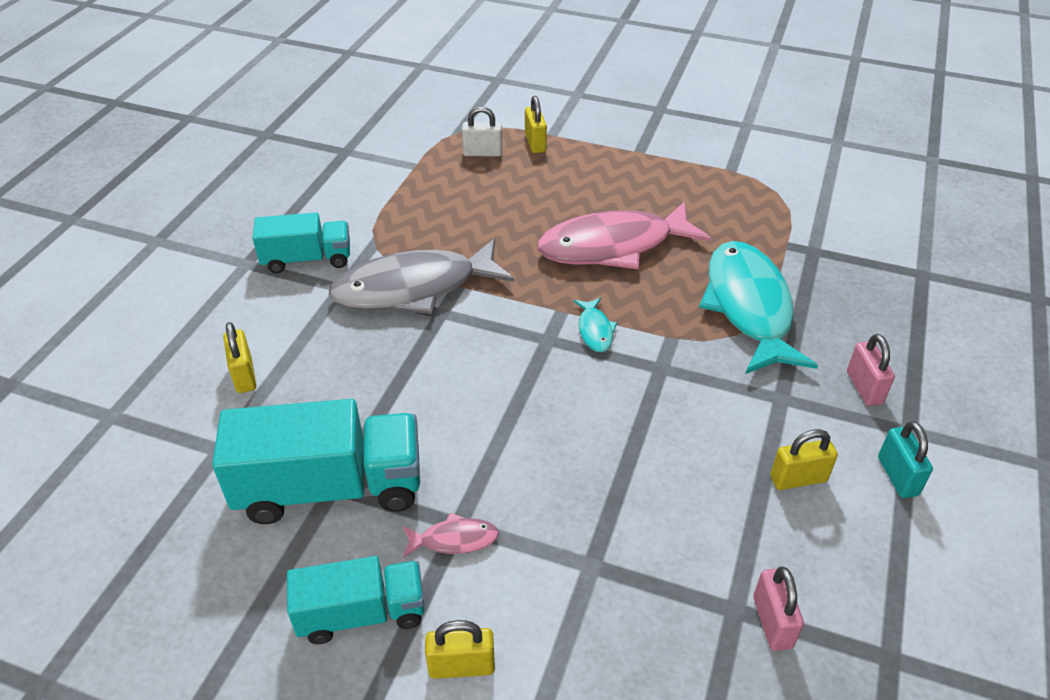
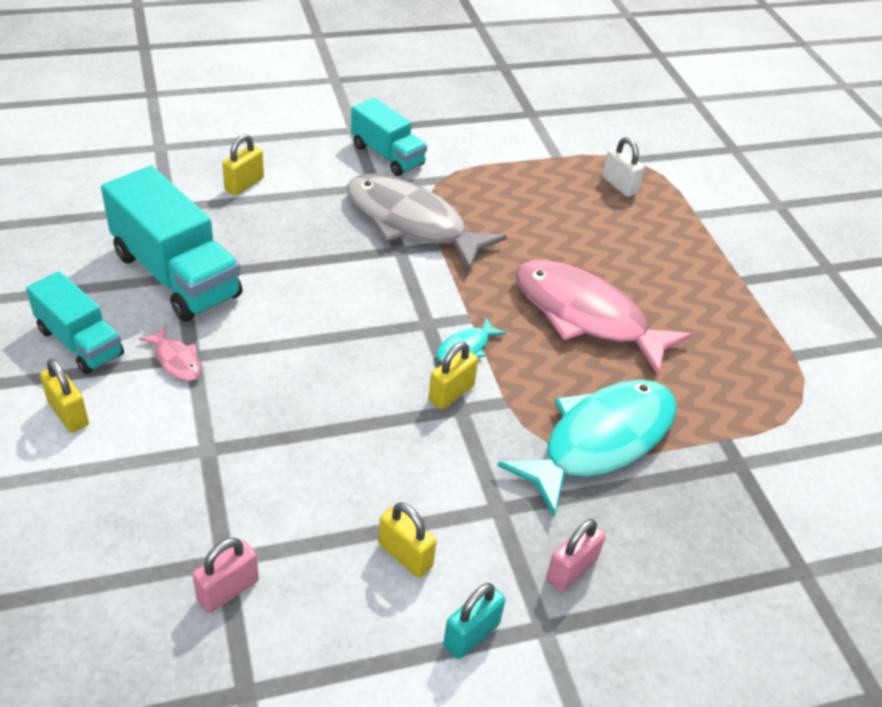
camera: 50 degrees right, 0 degrees up
(535, 143) = (671, 210): yellow padlock -> yellow padlock (451, 393)

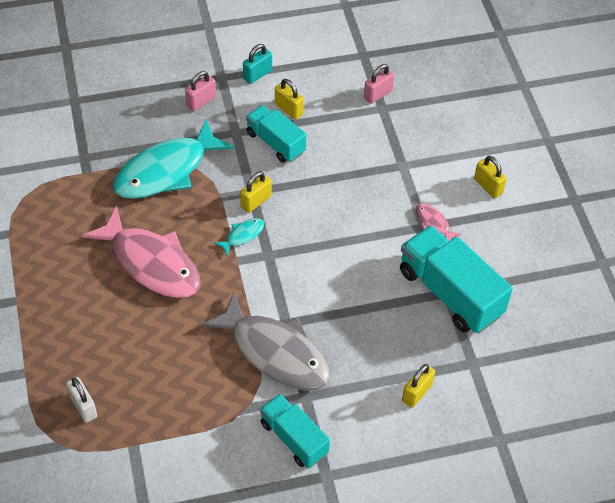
camera: 175 degrees left, 10 degrees up
(80, 342) = (498, 235): turquoise truck -> turquoise truck (275, 143)

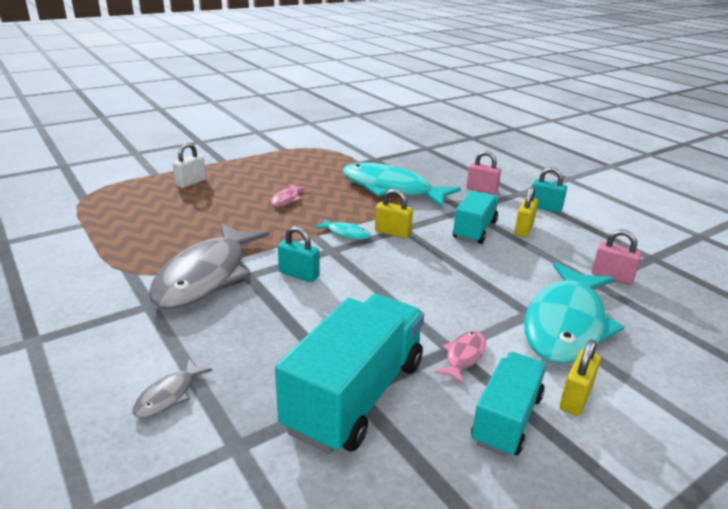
camera: 70 degrees right, 25 degrees down
(83, 407) = (123, 199): white padlock -> white padlock (191, 183)
(151, 263) = (286, 199): pink fish -> pink fish, size x0.41
(294, 438) = (89, 308): turquoise truck -> turquoise truck (506, 419)
(298, 288) = (299, 275): none -> turquoise padlock
(417, 393) = (169, 395): yellow padlock -> grey fish
(421, 152) = (566, 324): none -> turquoise fish

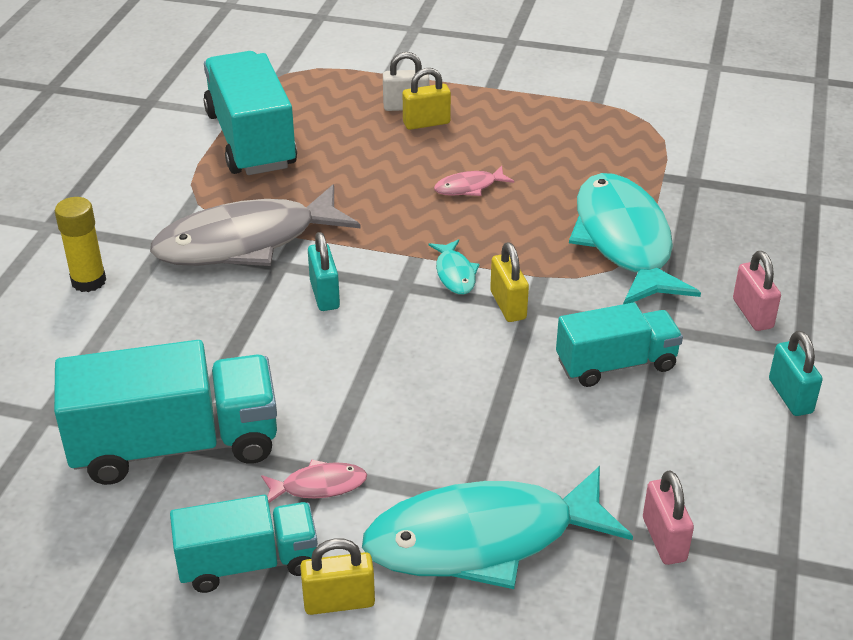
camera: 50 degrees right, 10 degrees up
(119, 231) = (251, 140): none -> turquoise truck
(127, 352) = (88, 281): none -> yellow glue stick
(169, 395) = (63, 341): grey fish -> none
(523, 229) = (685, 405): yellow padlock -> yellow padlock (426, 123)

